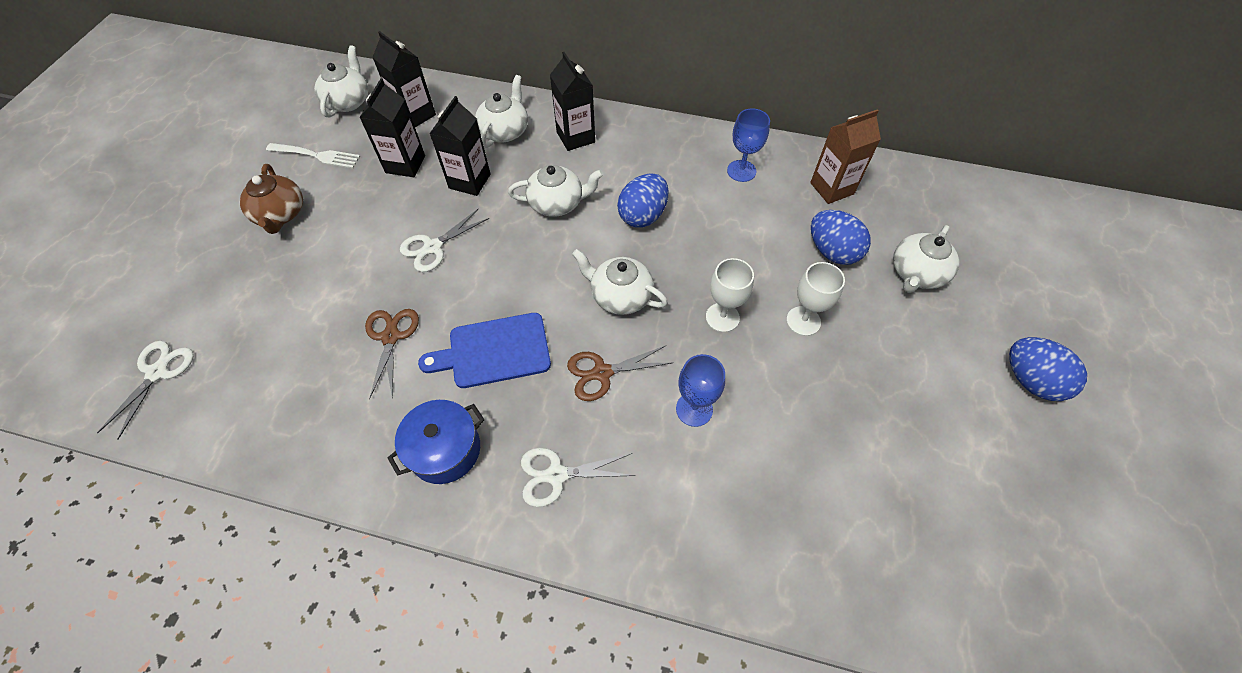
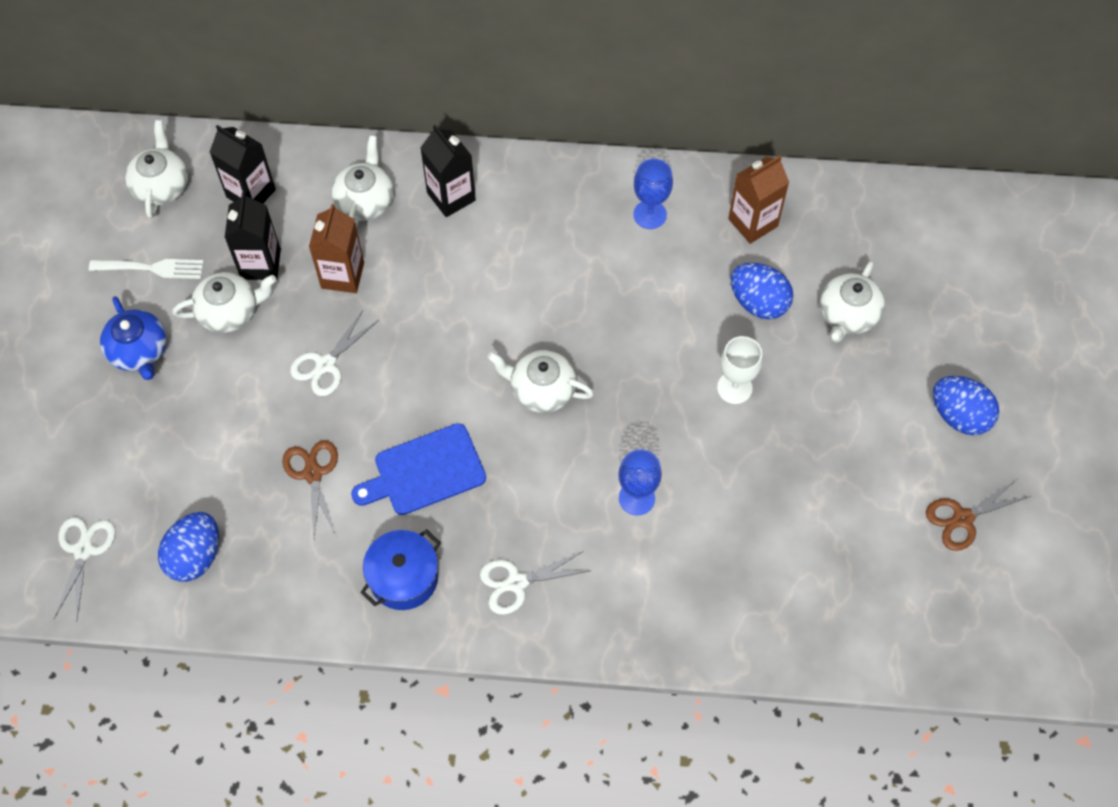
camera: 10 degrees left, 5 degrees up
(280, 214) = (139, 351): brown teapot -> blue teapot
(469, 181) = (342, 275): black carton -> brown carton
(557, 203) = (449, 288): white teapot -> white teapot (230, 311)
(602, 373) = (539, 476): brown scissors -> brown scissors (962, 518)
(643, 215) = (548, 289): blue egg -> blue egg (195, 556)
(722, 317) = (651, 397): white goblet -> none

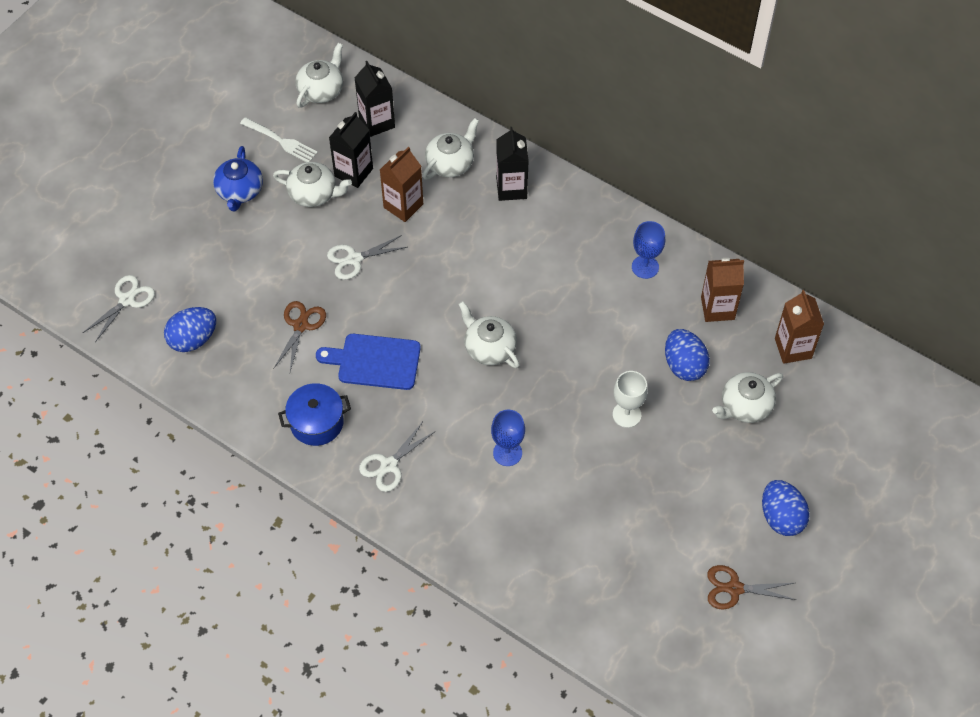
camera: 30 degrees right, 5 degrees down
(516, 583) = (389, 465): white scissors -> white scissors turned 60 degrees counterclockwise
(855, 227) = (793, 348): none -> brown carton

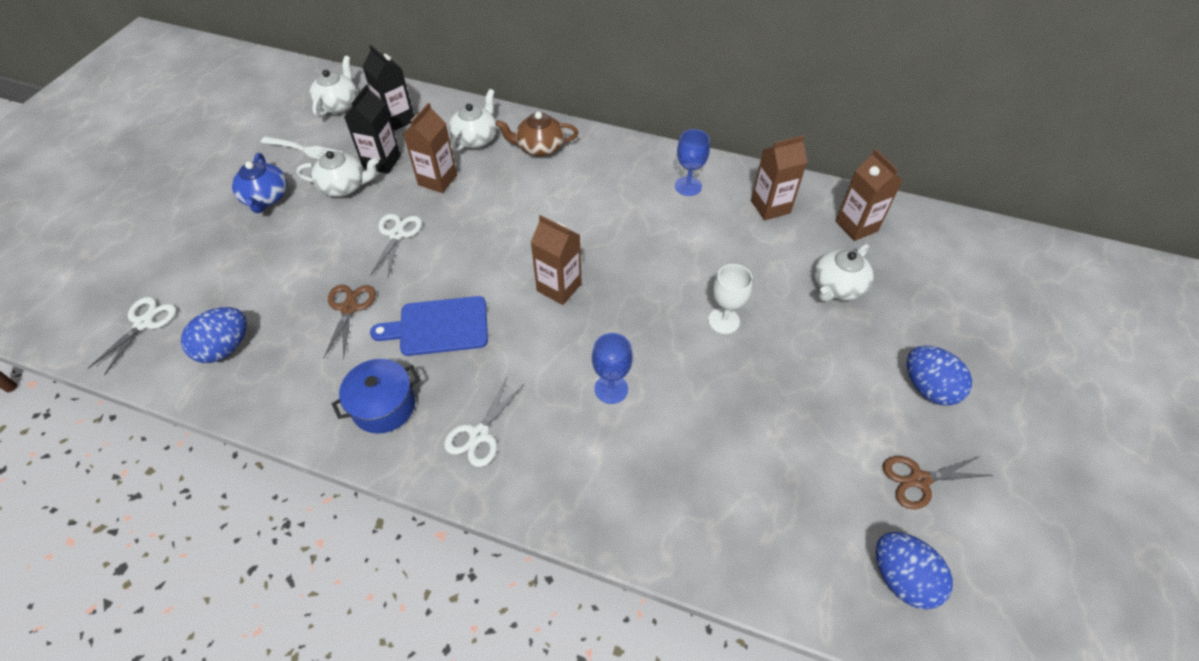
camera: 15 degrees left, 5 degrees down
(354, 259) = (397, 234): white scissors -> white scissors turned 135 degrees clockwise
(489, 348) = (559, 287): white teapot -> brown carton
(511, 188) = (539, 147): black carton -> brown teapot
(684, 365) = (761, 262): blue egg -> blue egg (901, 578)

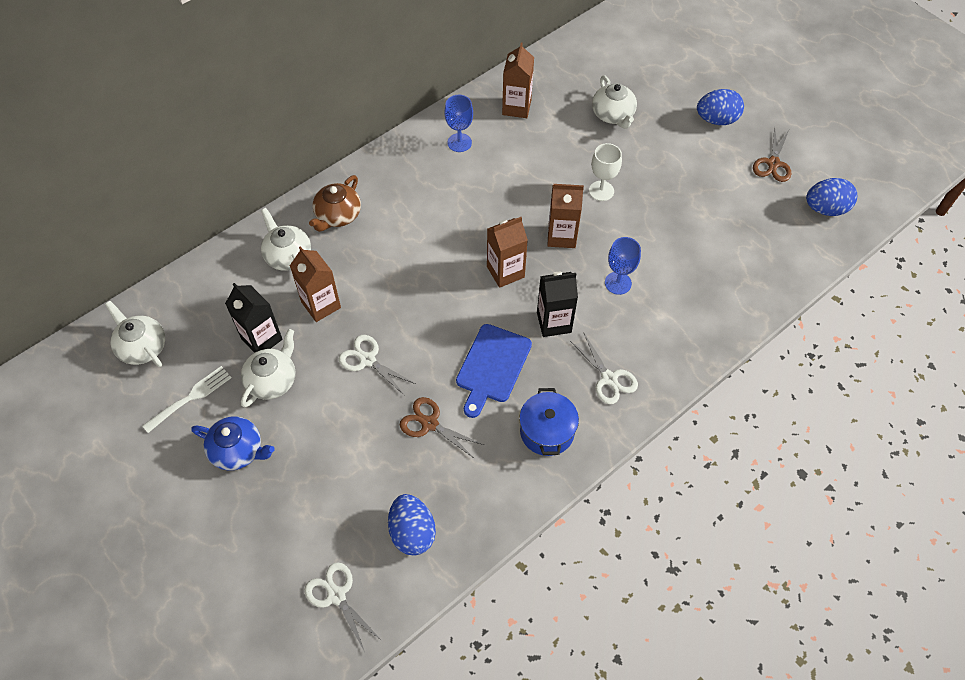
camera: 60 degrees left, 5 degrees up
(397, 119) = (209, 306): black carton -> black carton (554, 322)
(856, 226) = (568, 73): brown carton -> brown carton (561, 236)

